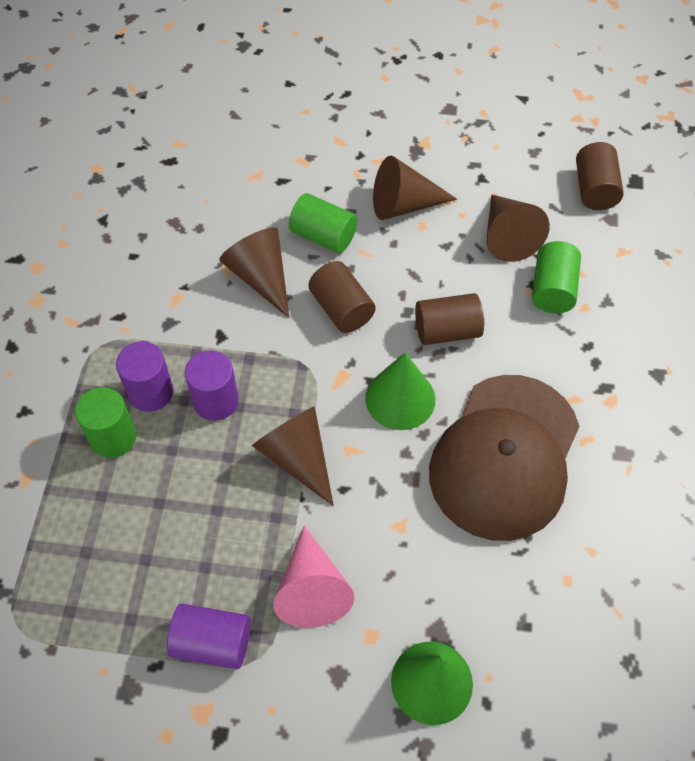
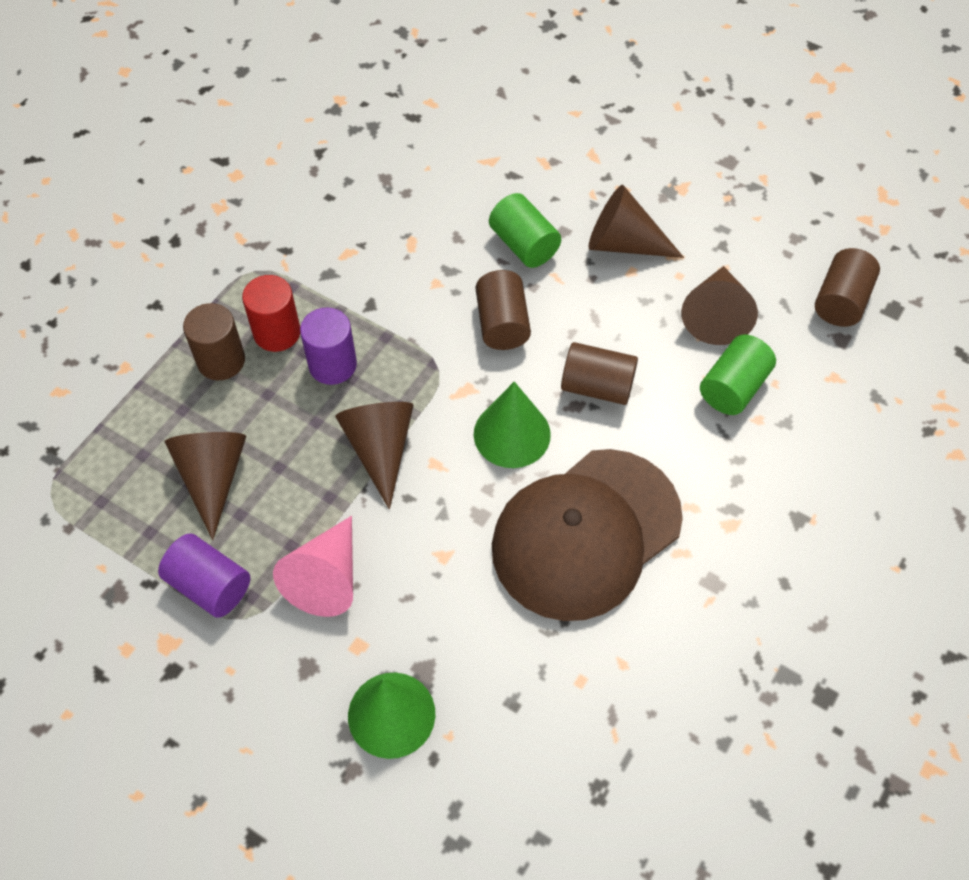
camera: 25 degrees right, 0 degrees up
(113, 437) = (221, 361): green cylinder -> brown cylinder
(151, 392) = (277, 332): purple cylinder -> red cylinder
(261, 277) = (440, 263): brown cone -> brown cone (213, 478)

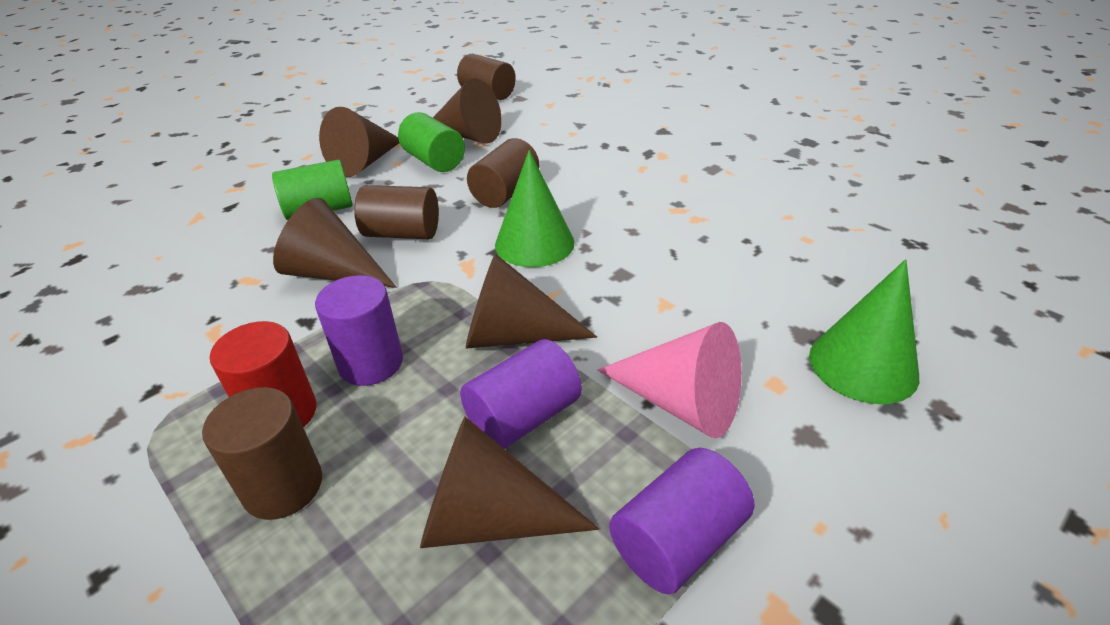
camera: 75 degrees left, 20 degrees down
(296, 477) = (523, 417): none -> purple cylinder
(432, 296) = (334, 273): none -> brown cone
(586, 534) = (657, 217): brown cap -> none
(733, 387) = (539, 138): green cylinder -> green cylinder (434, 161)

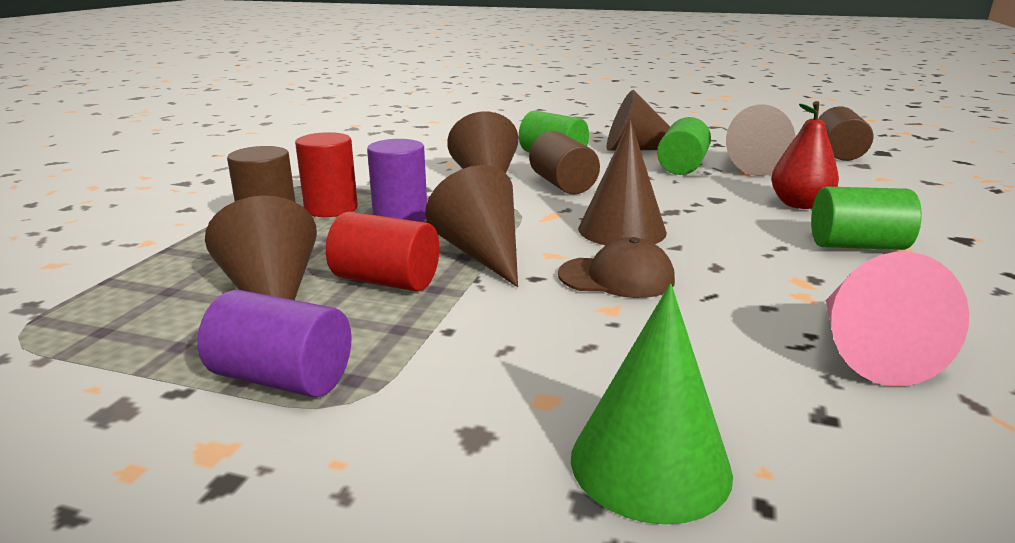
camera: 60 degrees right, 15 degrees down
(505, 193) = (681, 201): brown cylinder -> none
(523, 417) = (386, 281): purple cylinder -> red cylinder
(534, 243) = (622, 230): green cone -> brown cone
(562, 152) = (799, 204): none -> red pear
(617, 280) = (616, 277): none -> brown cap
(644, 166) = (857, 246): none -> green cylinder
(680, 402) = (463, 346): pink cone -> pink cone (867, 350)

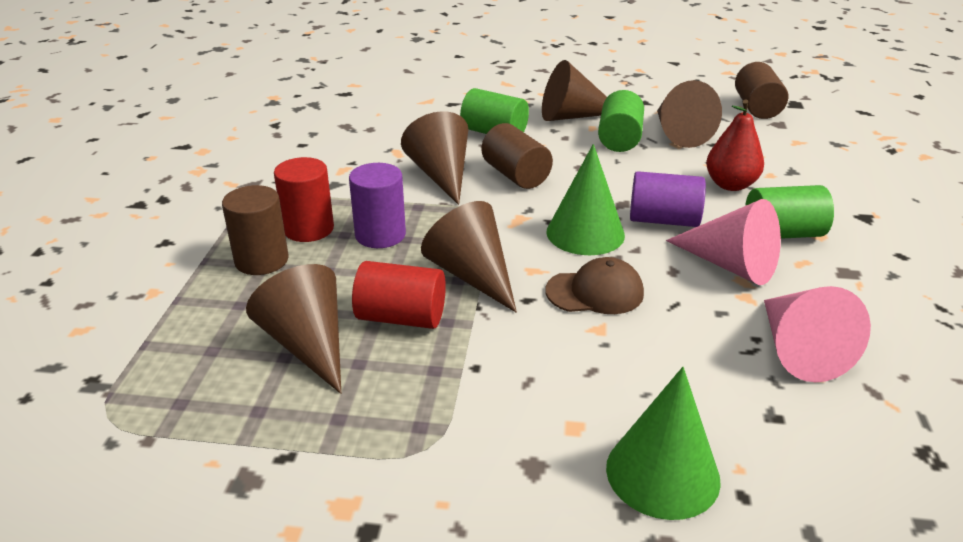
camera: 10 degrees left, 10 degrees up
(283, 378) = (363, 433): purple cylinder -> purple cylinder (663, 220)
(622, 230) = (585, 233): brown cone -> green cone
(787, 267) = (730, 265): none -> pink cone

